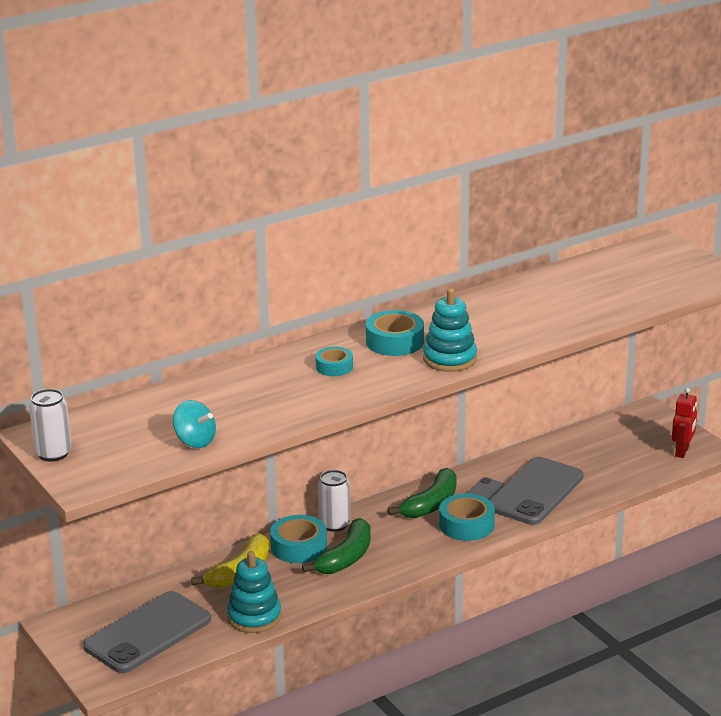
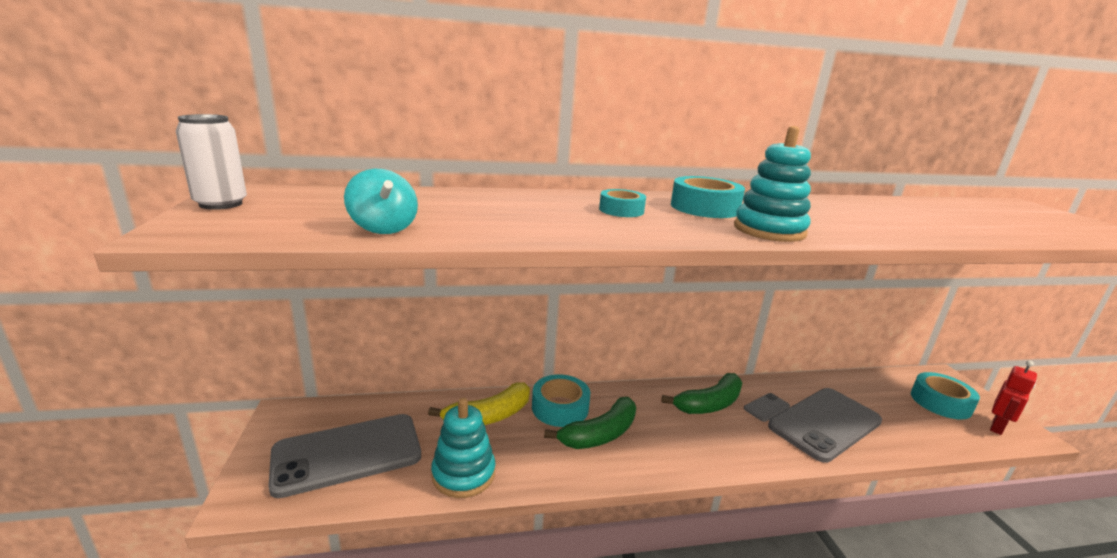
camera: 20 degrees right, 5 degrees down
(334, 524) = (606, 396): white can -> none
(466, 525) = (742, 438): turquoise tape -> turquoise tape (940, 402)

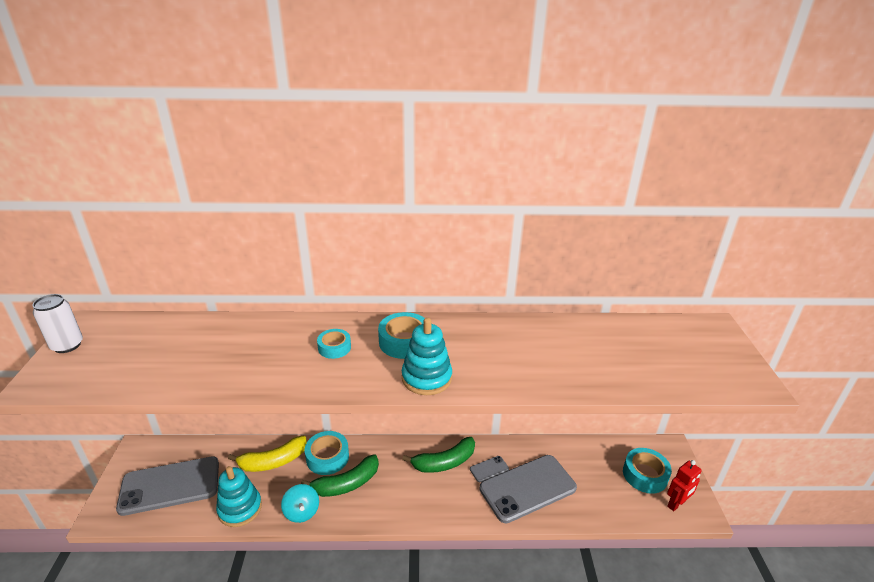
camera: 10 degrees right, 10 degrees up
(383, 228) = (155, 377): turquoise spinning top -> turquoise spinning top (302, 512)

